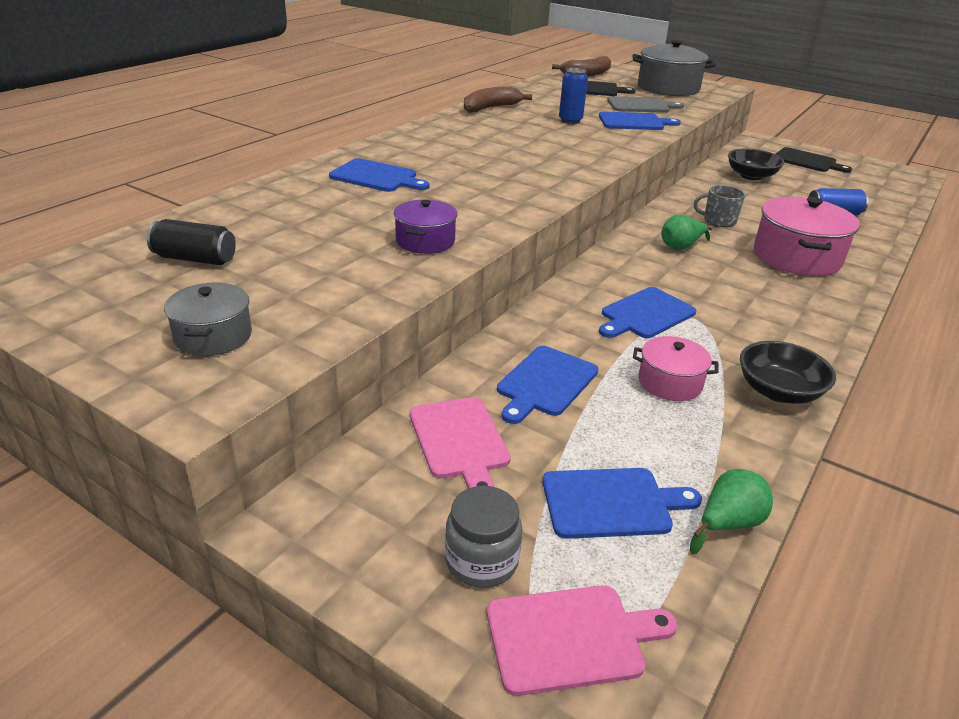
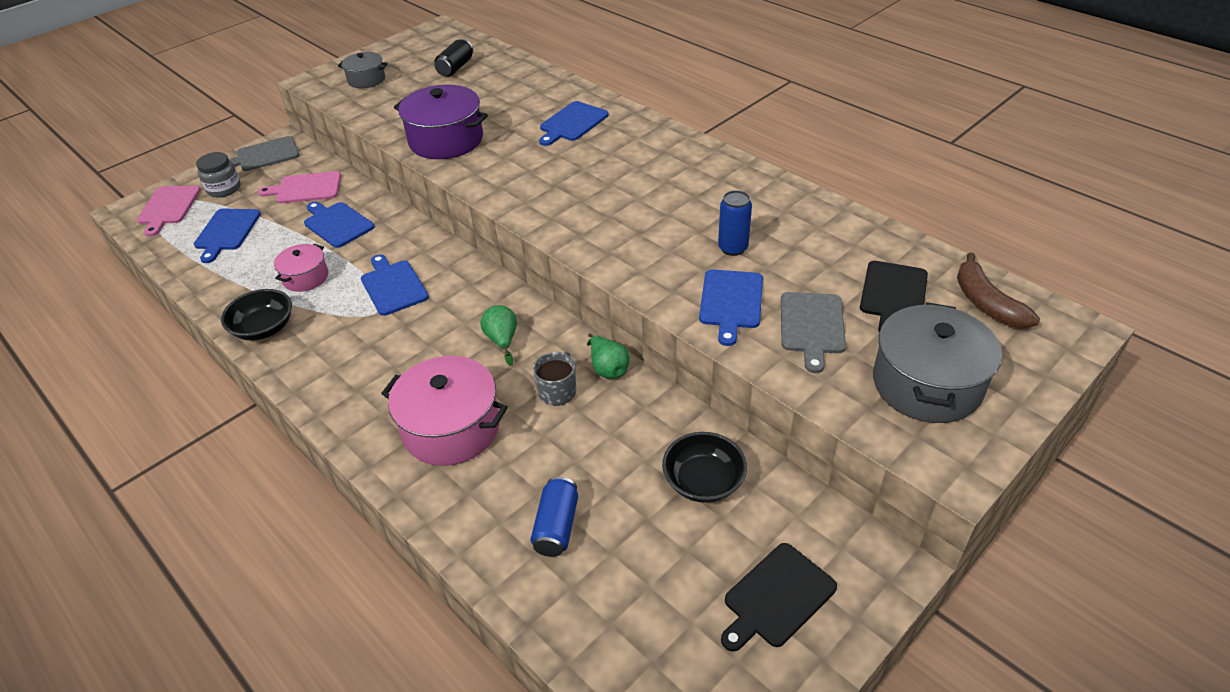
camera: 105 degrees right, 10 degrees up
(346, 537) = (265, 155): none -> grey cutting board
(425, 241) = (446, 140): purple pot -> purple pot, size x1.78
(491, 108) = (778, 195): brown banana -> none
(728, 524) = (183, 268): green pear -> green pear (608, 368)

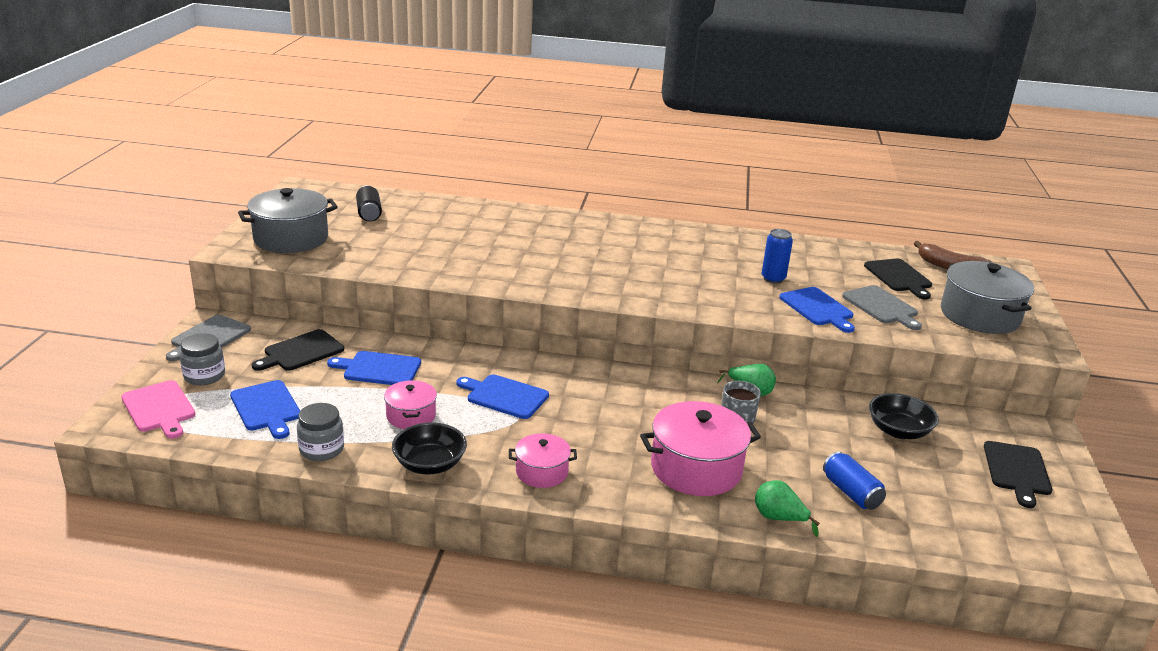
camera: 40 degrees left, 15 degrees down
(215, 283) = (322, 449): none -> grey jar
(306, 188) = (301, 352): pink cutting board -> black cutting board
(329, 373) = (542, 472): none -> pink pot
(366, 80) = (291, 238): grey pot -> grey pot, size x1.78
(446, 140) = (448, 265): purple pot -> none
(502, 340) = (650, 401): green pear -> green pear (779, 519)
(572, 123) = (539, 231): blue cutting board -> none

